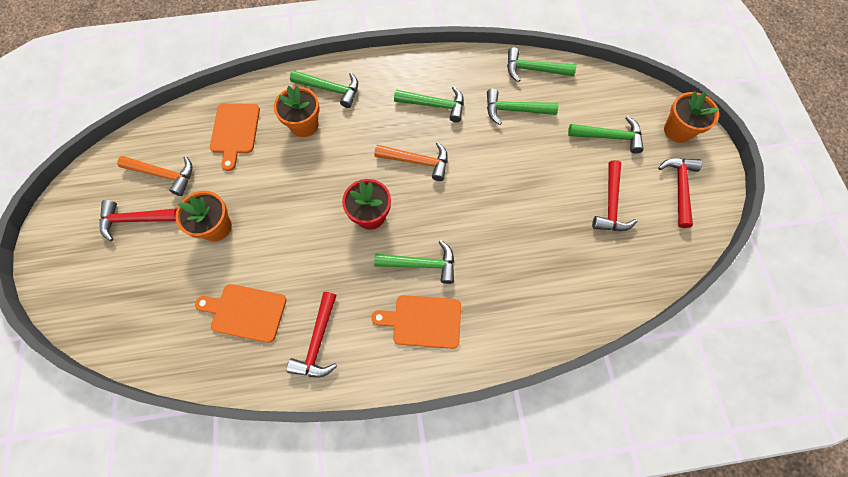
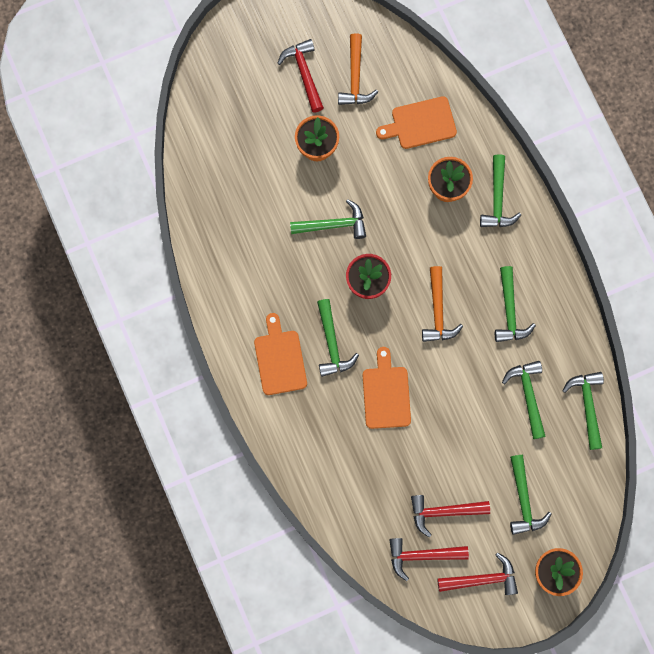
camera: 75 degrees right, 10 degrees up
(245, 312) = (247, 204): orange cutting board -> orange cutting board (386, 394)
(300, 231) = (333, 224): none -> green hammer
(318, 342) = (238, 274): red hammer -> red hammer (422, 555)

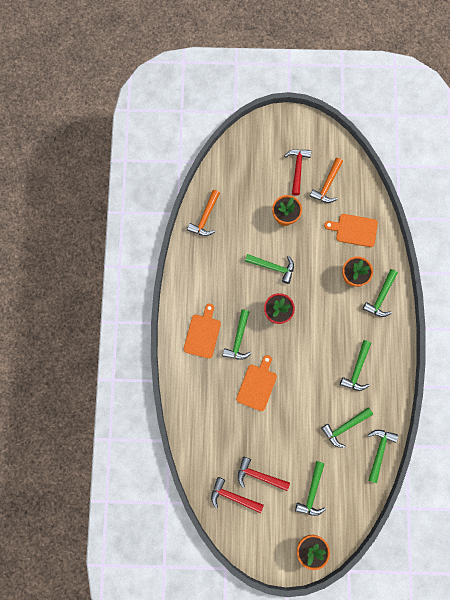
camera: 25 degrees right, 0 degrees up
(438, 311) = (312, 349): orange hammer -> orange hammer (205, 218)
(482, 579) = (263, 529): red hammer -> none
(528, 395) = (344, 427): green hammer -> green hammer turned 135 degrees counterclockwise

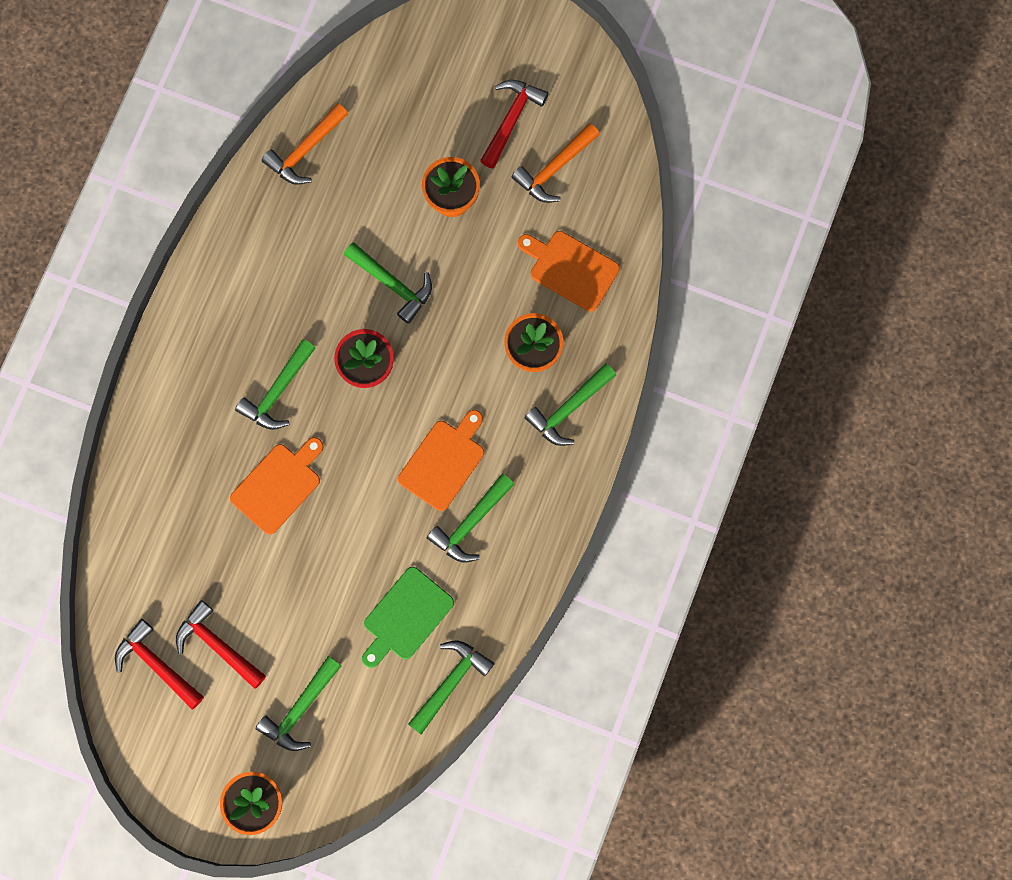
camera: 20 degrees right, 0 degrees up
(202, 334) = (217, 358): orange cutting board -> orange cutting board (443, 461)
(344, 427) = (406, 617): green hammer -> green cutting board

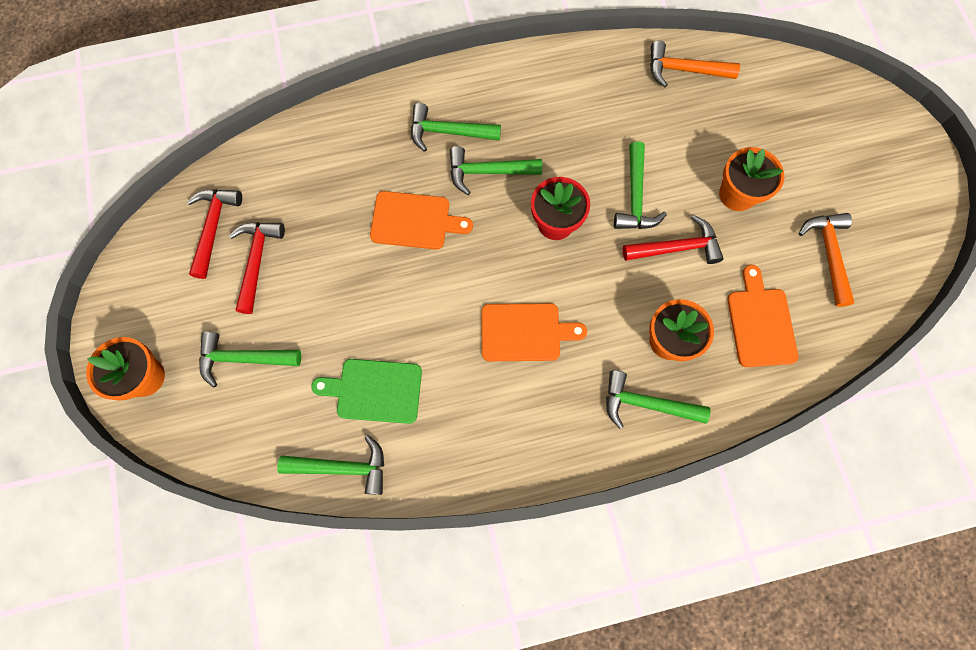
camera: 55 degrees right, 5 degrees down
(470, 523) = (489, 389): green hammer -> green hammer (448, 132)
(511, 119) = (836, 195): red hammer -> red hammer (677, 247)
(554, 169) = (828, 254): orange hammer -> orange hammer turned 75 degrees clockwise

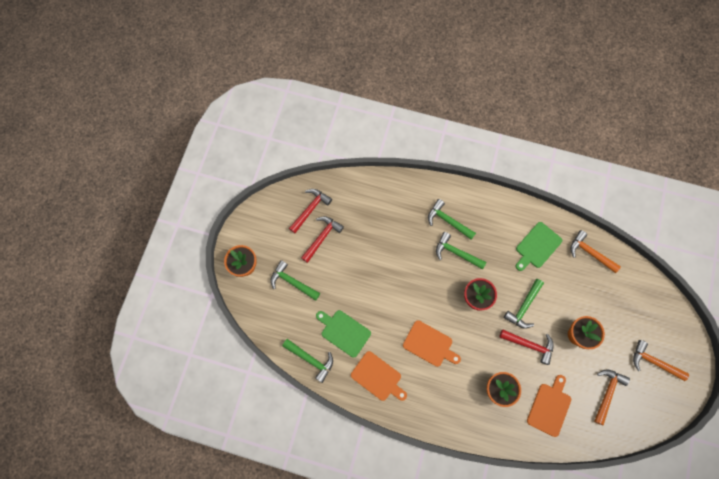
camera: 30 degrees right, 0 degrees up
(414, 221) = (406, 258): orange cutting board -> orange cutting board (378, 377)
(603, 100) = (537, 246): none -> green cutting board
(645, 404) = (468, 413): green hammer -> none
(863, 174) = (653, 362): none -> orange hammer

